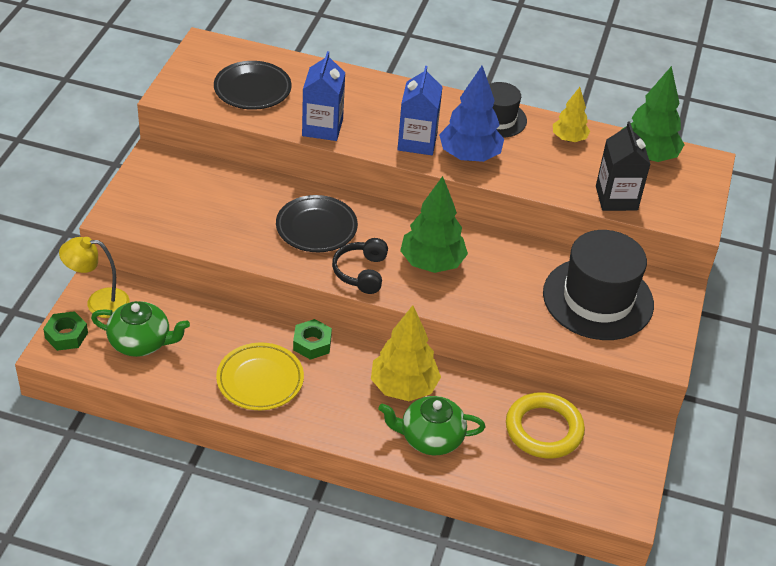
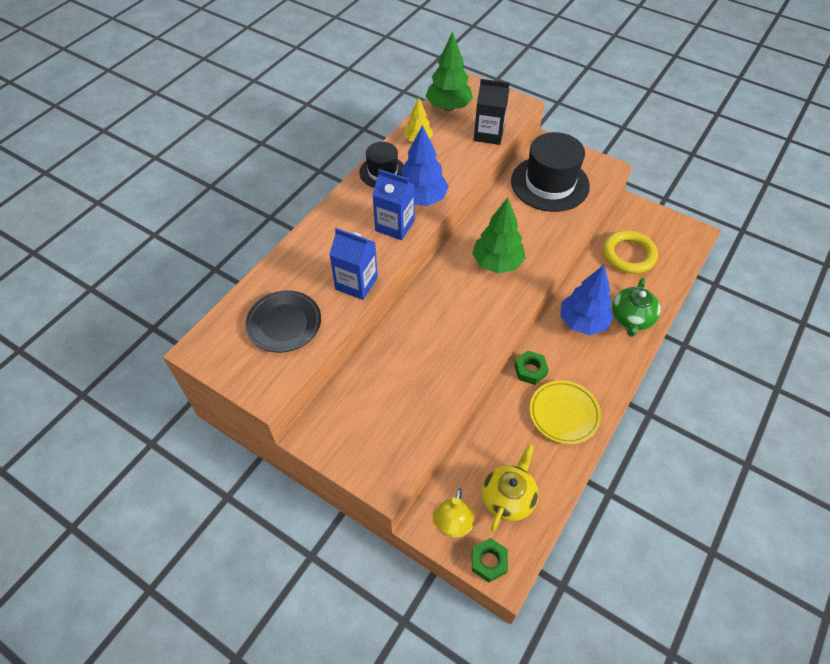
camera: 70 degrees left, 10 degrees up
(141, 342) = (508, 497): green teapot -> yellow teapot
(316, 228) = (440, 327): black plate -> none
(361, 272) = (498, 309): black headphones -> none
(404, 387) = (582, 322): yellow tree -> blue tree

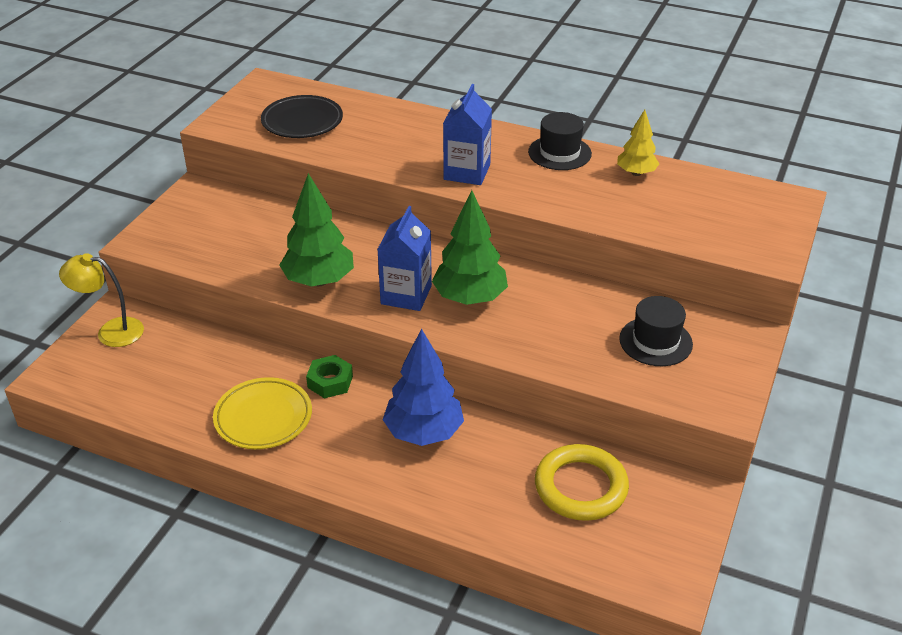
camera: 80 degrees right, 15 degrees down
(356, 283) = (367, 157): blue carton -> blue carton (406, 295)
(421, 199) = (522, 187): blue tree -> none
(448, 107) = (724, 191): green tree -> green tree (319, 281)
(488, 134) = (683, 231): black carton -> none
(488, 562) = (67, 363): green nut -> none
(508, 497) = (144, 373): yellow teapot -> none
(550, 183) = (655, 341): black hat -> black hat, size x0.57
(631, 318) = (444, 490): green teapot -> none

